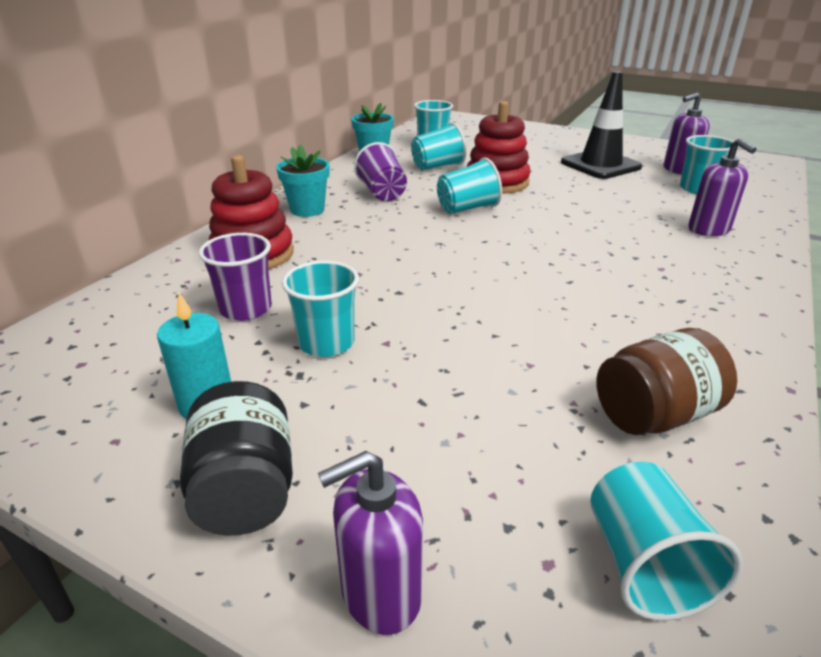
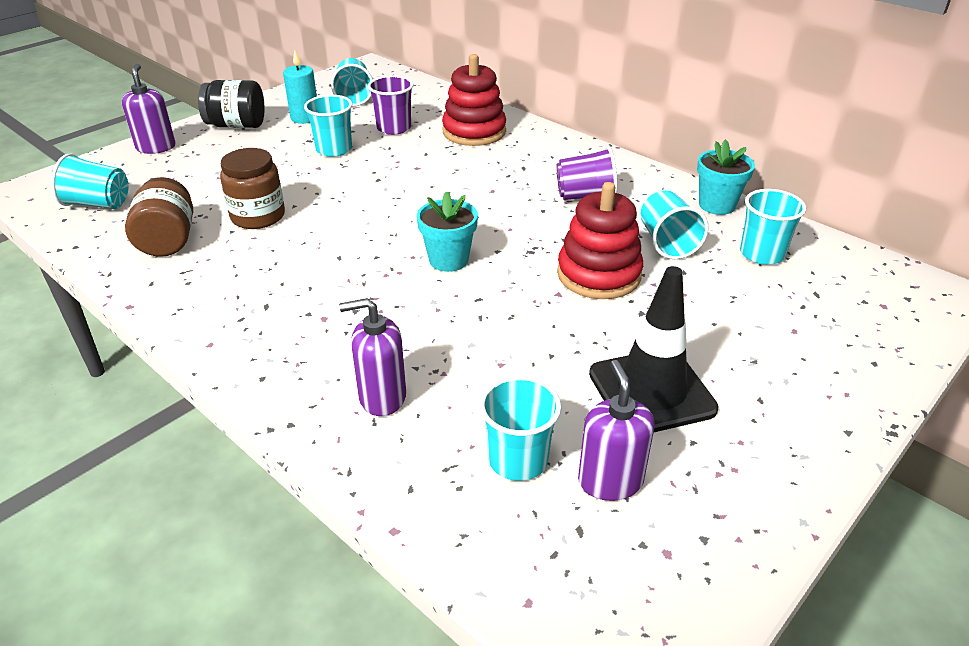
camera: 105 degrees right, 5 degrees up
(307, 210) = (554, 156): turquoise flower pot -> turquoise flower pot (448, 260)
(467, 208) = (523, 238): turquoise cup -> turquoise cup (354, 97)
(539, 355) = (258, 216): none -> brown jar

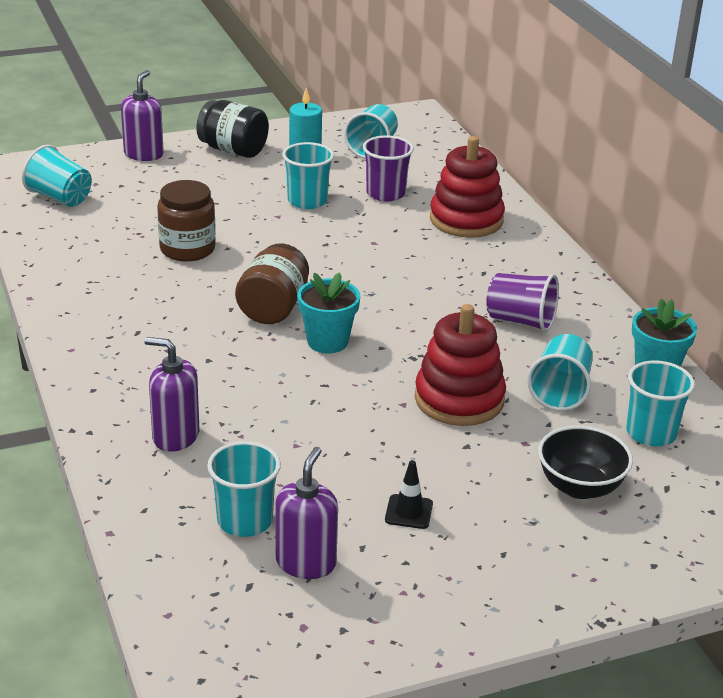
camera: 25 degrees right, 5 degrees down
(168, 240) = (96, 249): brown jar -> brown jar (273, 308)
(651, 391) = (409, 512): black traffic cone -> black traffic cone, size x0.43
(757, 316) = (580, 487): none -> black bowl

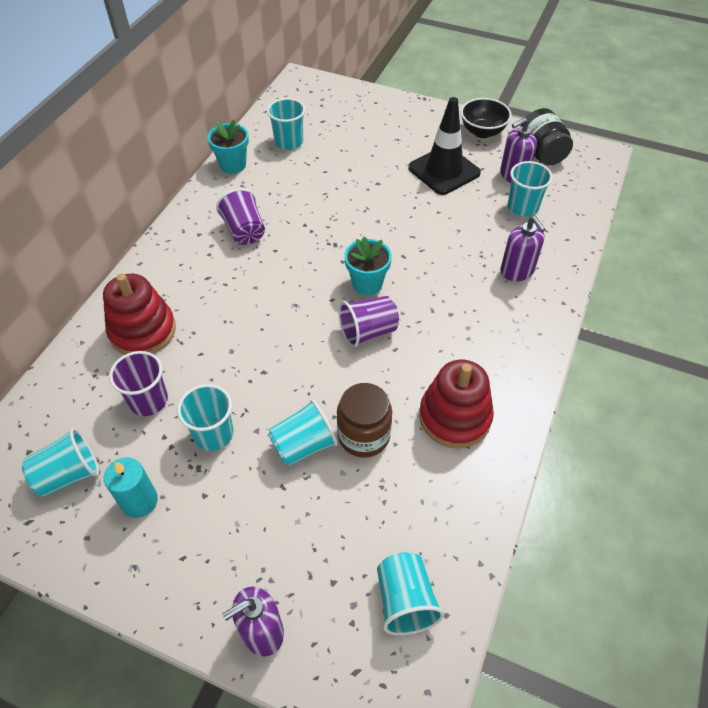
camera: 135 degrees left, 20 degrees up
(233, 150) = (177, 569): black jar -> black jar (541, 153)
(273, 308) = (368, 332): brown jar -> purple cup
(409, 512) = (444, 170): black traffic cone -> black traffic cone, size x2.32
(459, 399) = (347, 206): red stacking toy -> red stacking toy (454, 417)
(560, 391) = (293, 182): turquoise cup -> turquoise cup (303, 445)
(580, 487) = (356, 140): black bowl -> black bowl (482, 132)

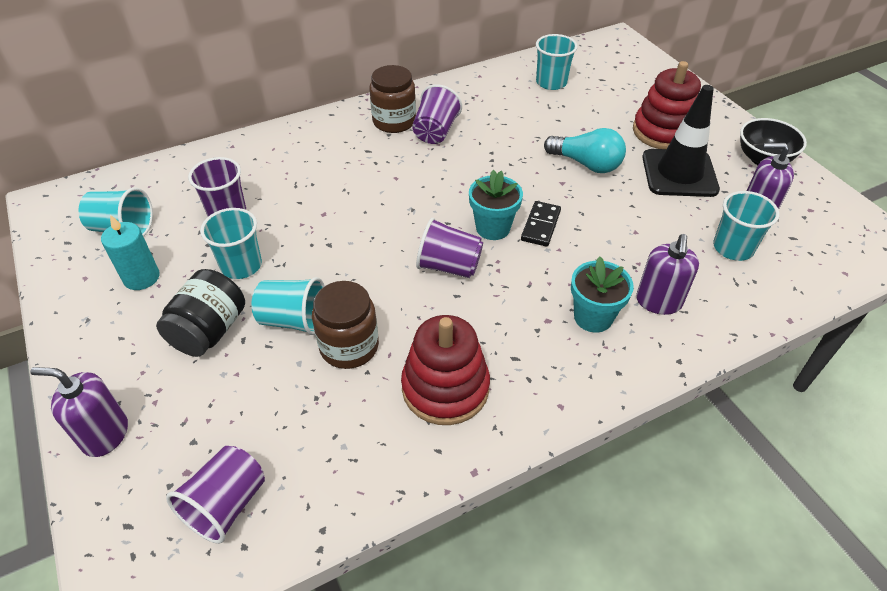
camera: 40 degrees right, 5 degrees down
(143, 331) = (279, 162): red stacking toy -> red stacking toy (663, 132)
(201, 240) = (394, 121): none -> brown jar
(233, 165) = (483, 79): turquoise flower pot -> turquoise flower pot (593, 317)
(379, 197) = (586, 164): none -> turquoise light bulb
(396, 262) = (541, 225): none -> black domino
(405, 601) = (226, 505): turquoise cup -> purple cup
(541, 153) = (814, 210): black jar -> black jar (209, 331)

